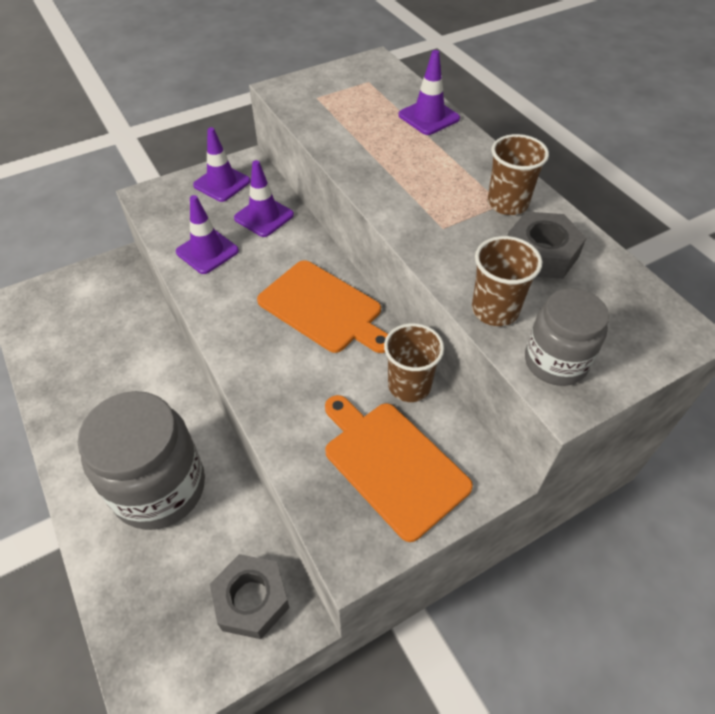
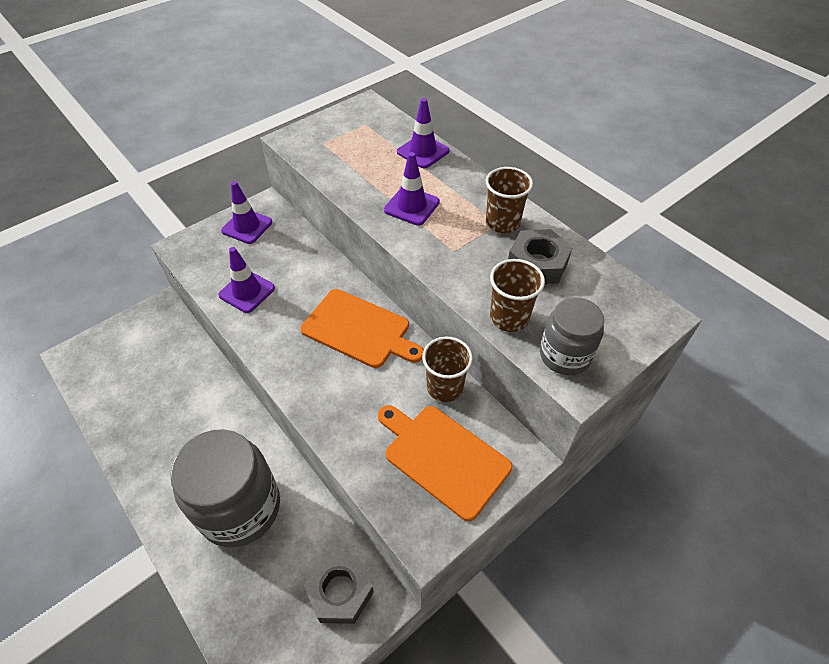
camera: 10 degrees left, 0 degrees up
(264, 216) = (291, 253): purple traffic cone -> purple traffic cone (411, 206)

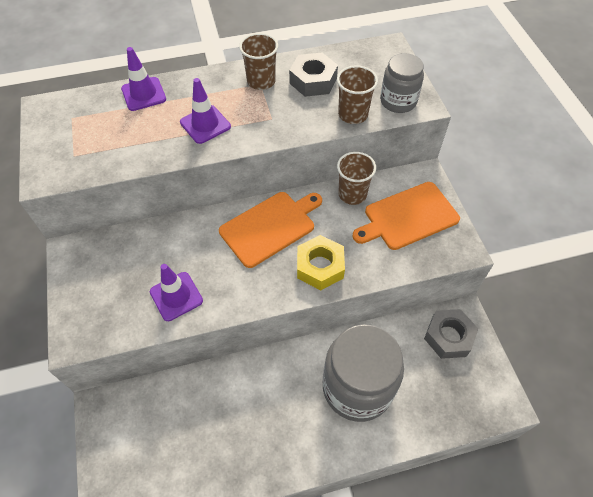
camera: 65 degrees left, 5 degrees up
(247, 226) = (89, 274): purple traffic cone -> none
(329, 392) = (320, 267): none -> yellow nut

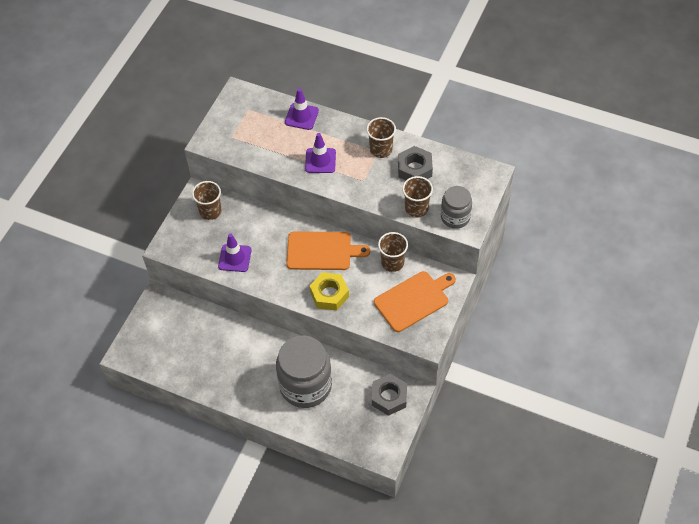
camera: 40 degrees right, 0 degrees up
(102, 262) = (210, 211): none -> brown cup
(408, 217) = (413, 300): orange cutting board -> orange cutting board turned 135 degrees clockwise

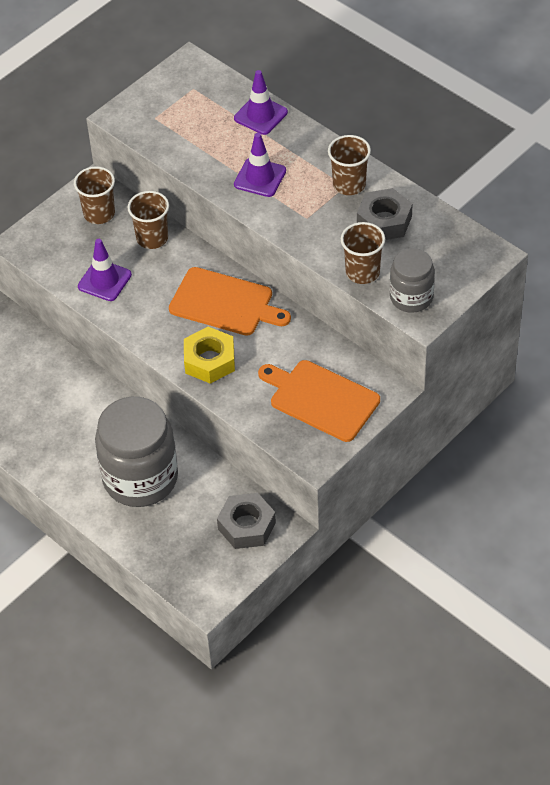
camera: 20 degrees right, 5 degrees down
(392, 263) = (314, 344): brown cup -> brown cup (152, 238)
(413, 300) = (321, 399): orange cutting board -> orange cutting board turned 135 degrees counterclockwise

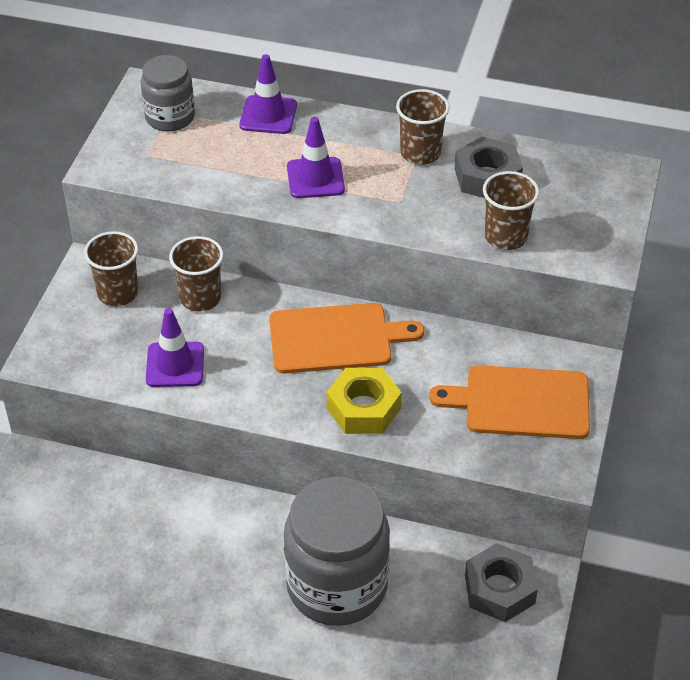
camera: 30 degrees left, 5 degrees down
(411, 297) = (578, 244): grey jar -> grey jar (170, 117)

